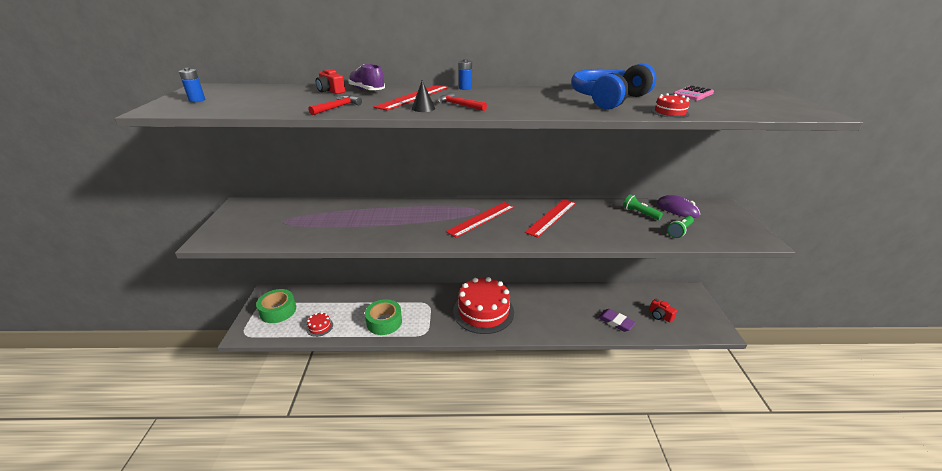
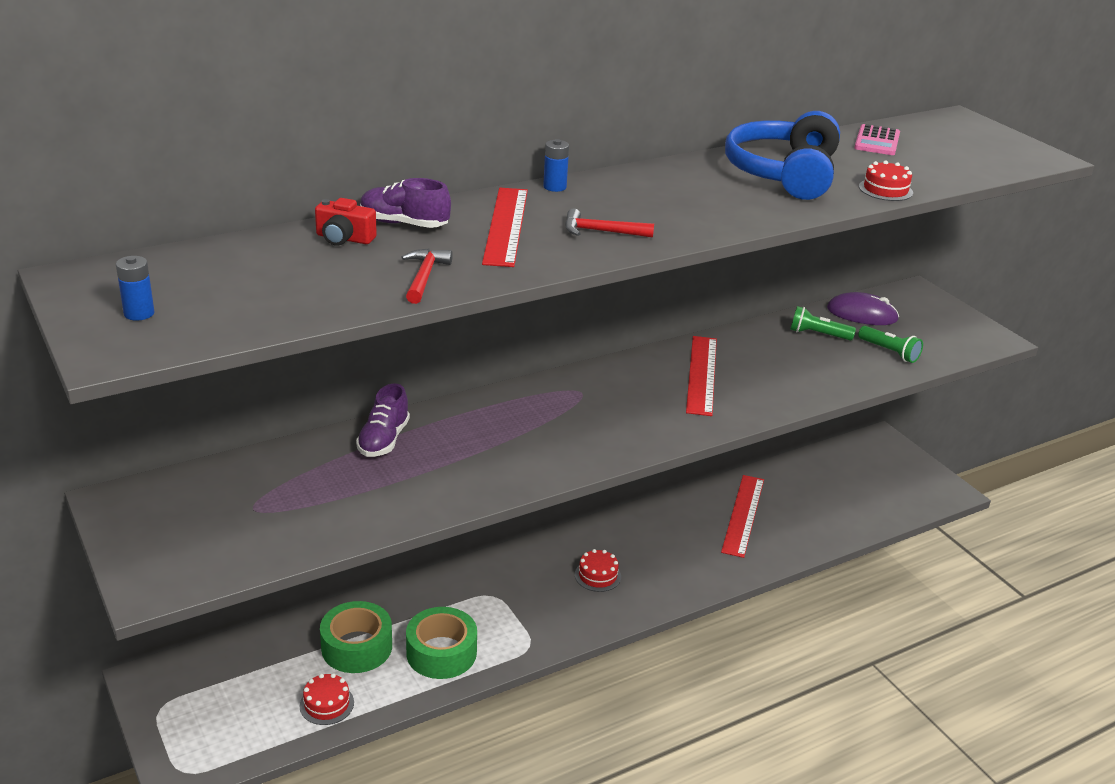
camera: 30 degrees left, 0 degrees up
(278, 311) = (210, 706): green tape -> green tape (357, 647)
(367, 208) = (384, 440): none -> purple shoe
(423, 108) = (560, 250): black cone -> none
(481, 219) = (599, 407): red ruler -> red ruler (743, 515)
(483, 311) = (597, 575): red cake -> red cake, size x0.40
(615, 322) = (807, 525): purple eraser -> none
(660, 315) = (861, 494): red camera -> none
(679, 231) = (889, 352): green flashlight -> green flashlight turned 60 degrees counterclockwise

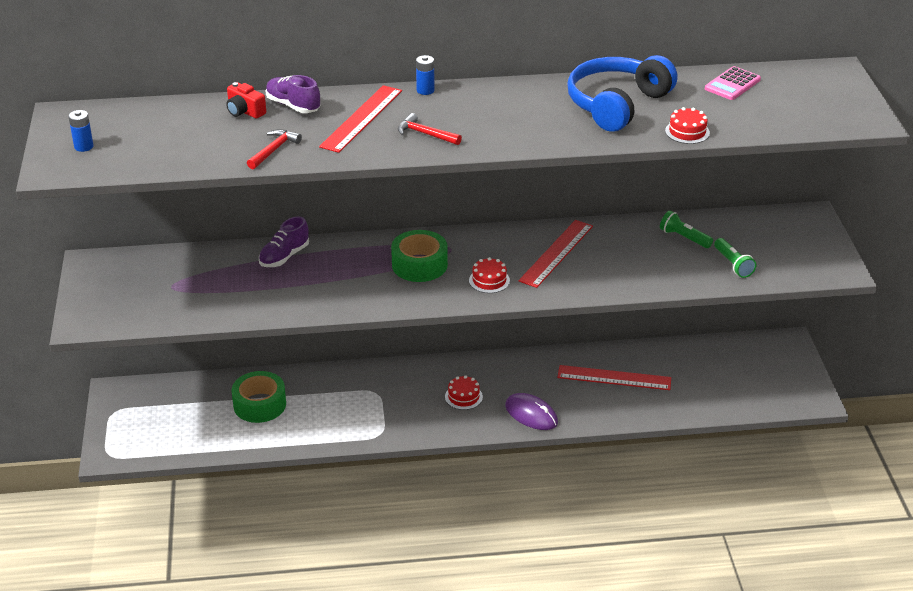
camera: 25 degrees right, 5 degrees up
(326, 704) = (219, 437): red cake -> red cake (489, 280)
(441, 653) = (315, 423): green tape -> green tape (419, 265)
(743, 515) = (614, 378): red ruler -> red ruler turned 60 degrees clockwise
(862, 314) = (740, 227): purple mouse -> purple mouse (531, 414)

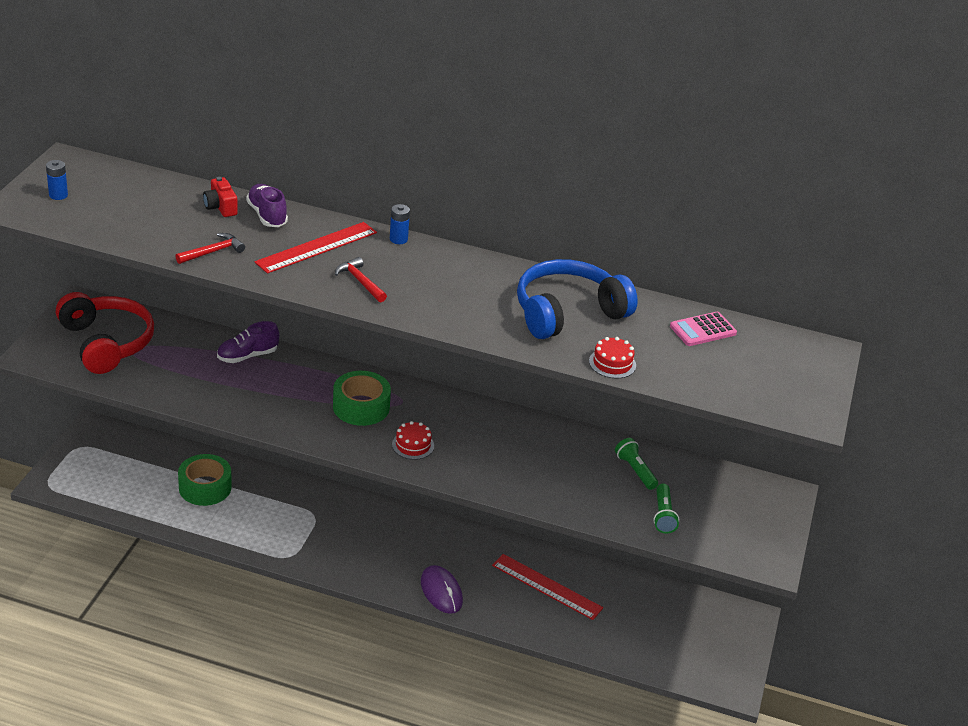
camera: 20 degrees right, 0 degrees up
(144, 288) = (107, 343): none -> red headphones
(463, 397) = (391, 550): red cake -> none
(556, 253) = (497, 441): red ruler -> none

